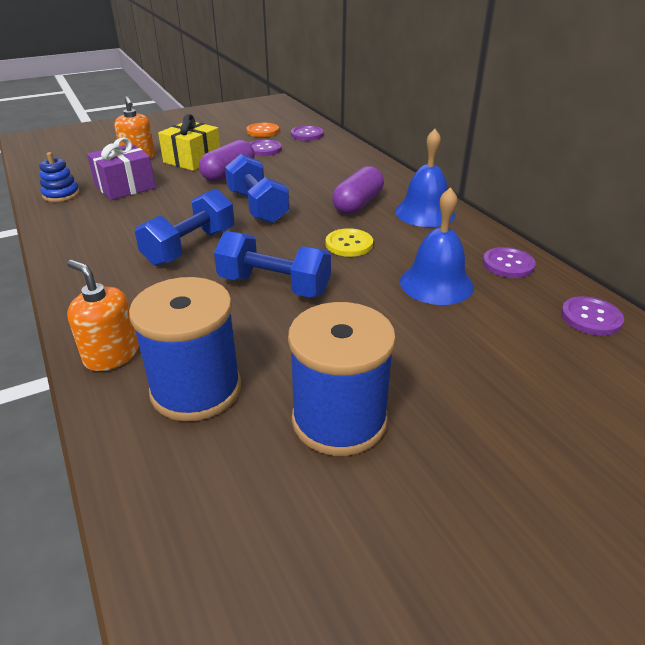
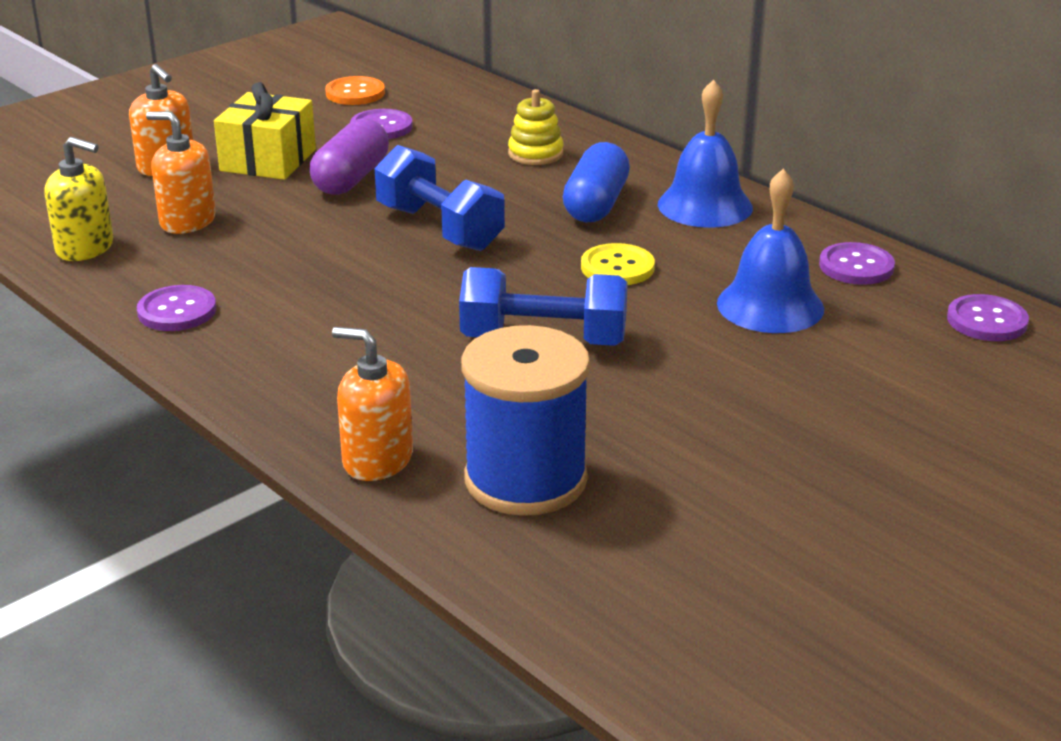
camera: 15 degrees left, 5 degrees down
(61, 194) = (85, 248): blue stacking toy -> yellow soap dispenser
(125, 187) = (187, 221): purple gift -> orange soap dispenser
(190, 247) = (377, 303): blue dumbbell -> none
(307, 134) = (438, 92): purple button -> purple button (177, 311)
(339, 420) = (728, 482): blue spool -> none
(340, 172) = (535, 154): none -> yellow stacking toy
(358, 204) = (595, 204): purple capsule -> blue capsule

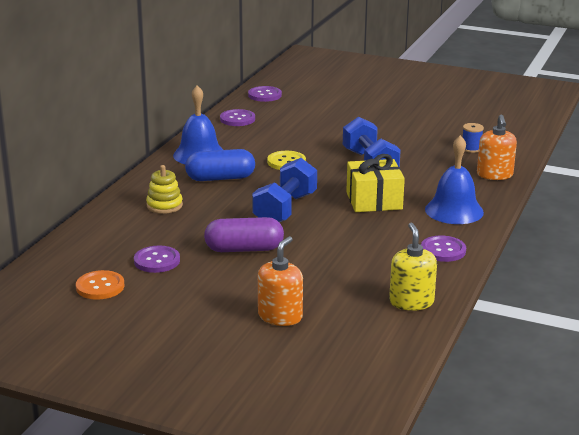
camera: 115 degrees left, 5 degrees down
(187, 221) = (347, 282): orange soap dispenser -> none
(268, 160) = (240, 283): yellow gift -> yellow gift (374, 201)
(525, 479) = (471, 148): blue spool -> blue spool, size x0.41
(770, 305) = (291, 129): blue bell -> blue bell (454, 210)

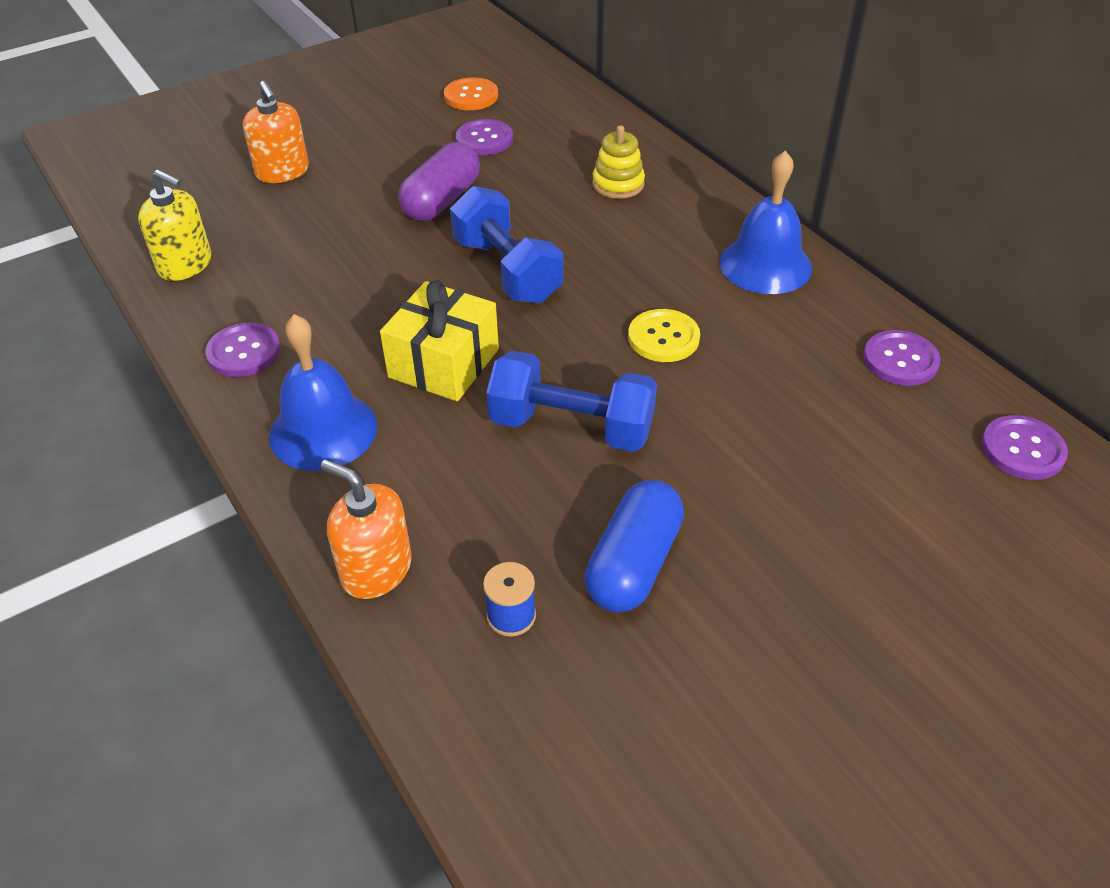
camera: 125 degrees right, 20 degrees up
(220, 178) = (660, 254): blue capsule -> blue capsule (633, 563)

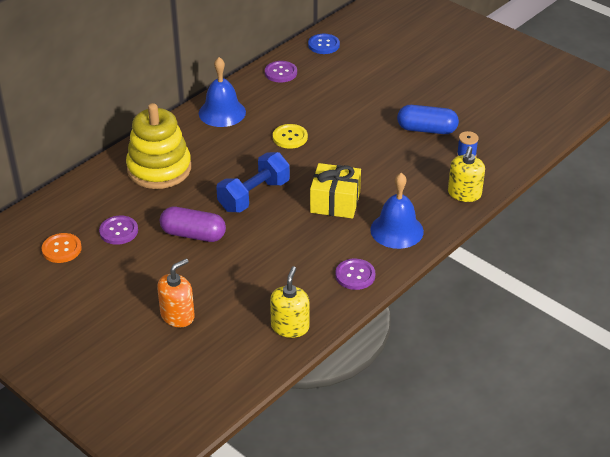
camera: 105 degrees left, 5 degrees down
(376, 569) = (464, 194): orange soap dispenser -> yellow soap dispenser
(571, 427) = (360, 156): blue dumbbell -> none
(618, 184) = (159, 169): yellow stacking toy -> yellow stacking toy, size x2.06
(1022, 449) = (323, 45): purple button -> blue button

